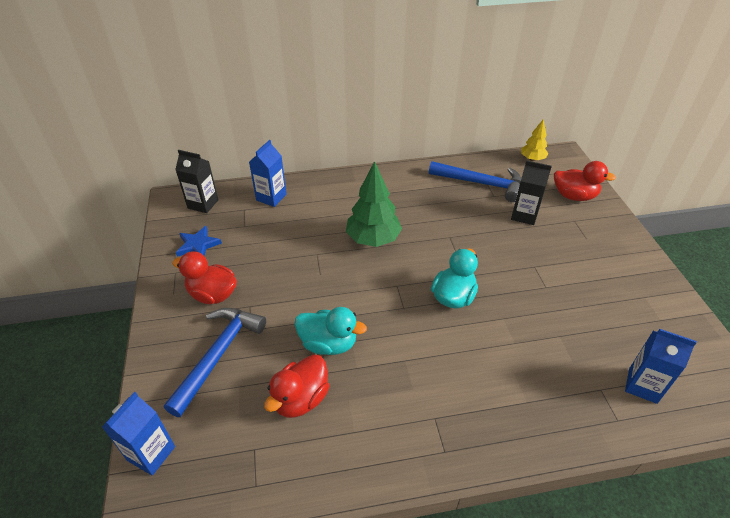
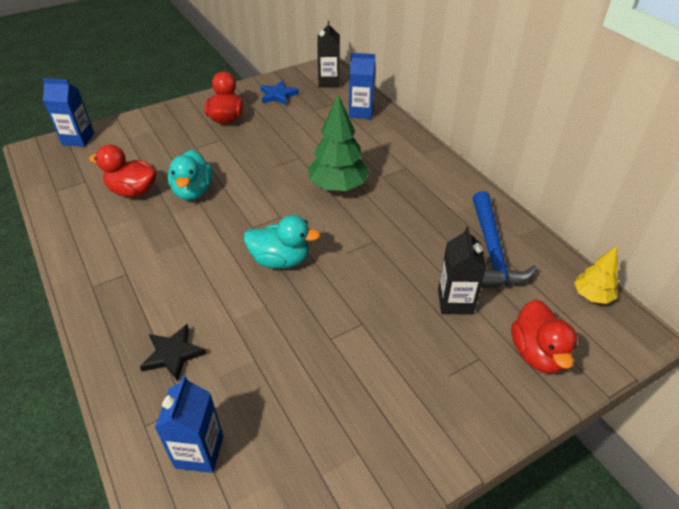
camera: 70 degrees right, 0 degrees up
(218, 355) = (166, 140): blue hammer -> none
(546, 390) = (173, 354): none -> black star

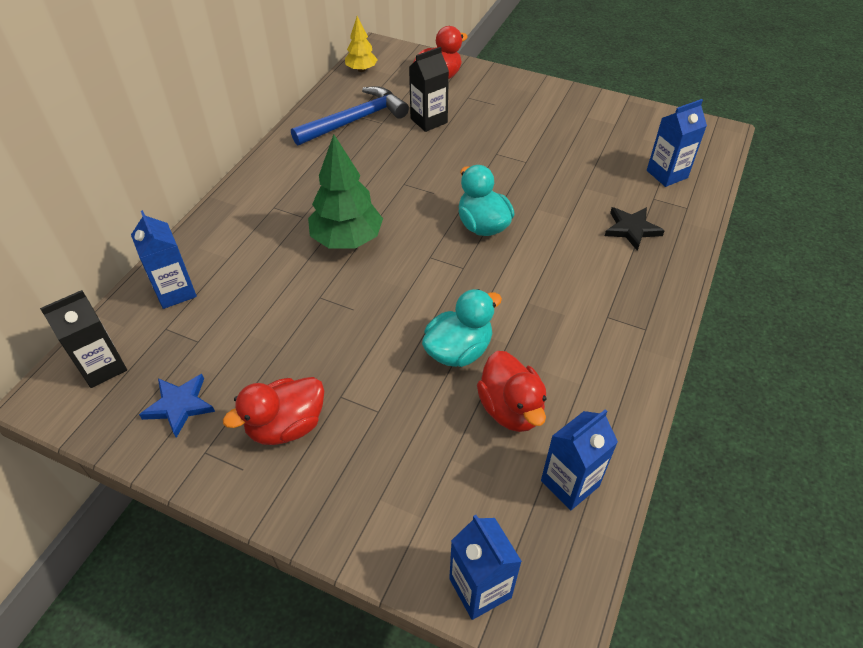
camera: 125 degrees left, 5 degrees up
(70, 188) = (570, 483): none -> blue carton

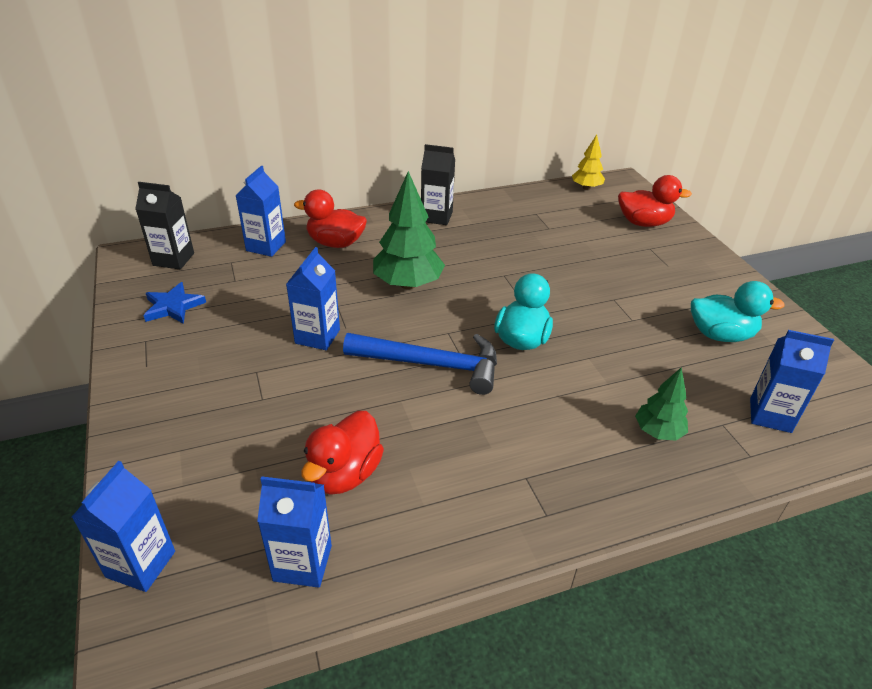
camera: 45 degrees right, 10 degrees down
(286, 426) = (202, 362): red duck -> red duck (335, 243)
(343, 332) = (317, 336): none -> blue carton
(355, 120) = (530, 216): blue hammer -> blue hammer (432, 364)
(429, 121) = (589, 246): black carton -> black carton (436, 217)
(458, 350) = (371, 406): turquoise duck -> turquoise duck (720, 335)
(631, 229) = (658, 432): black star -> green tree

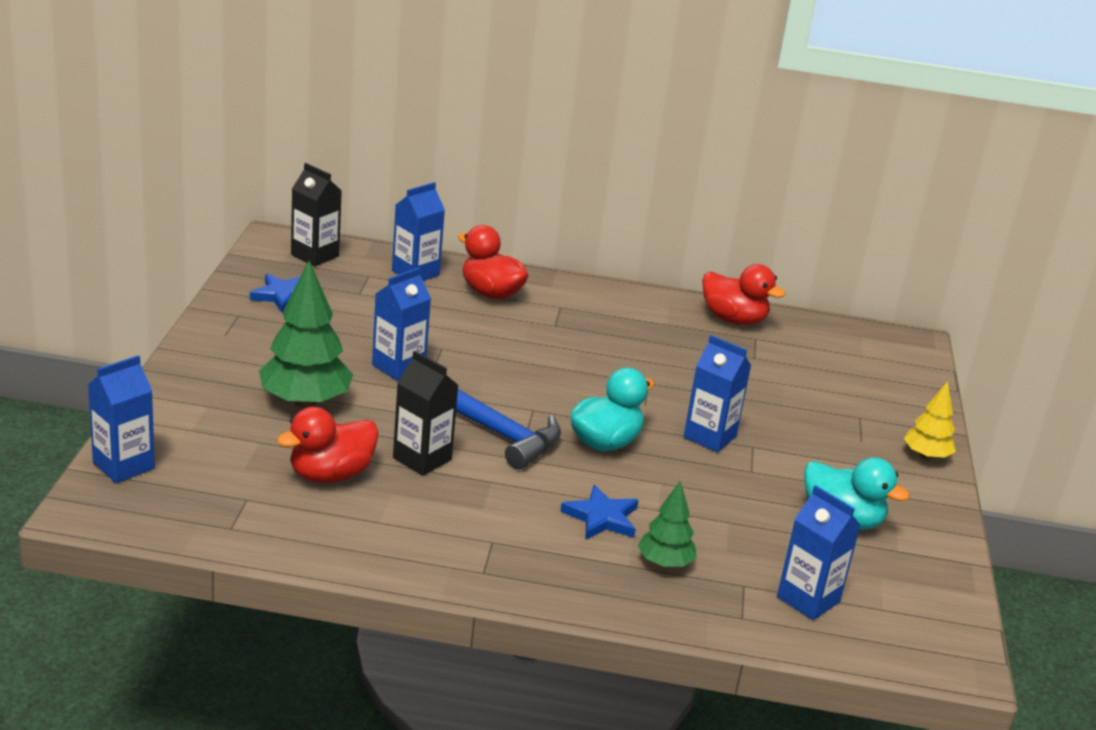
camera: 25 degrees right, 10 degrees down
(302, 563) = (245, 515): blue carton -> blue carton (710, 437)
(408, 284) = (532, 355): green tree -> green tree (305, 401)
(436, 217) = (629, 304): black carton -> black carton (422, 459)
(580, 411) = (602, 517): none -> blue star
(586, 188) = (853, 333): yellow tree -> yellow tree (926, 456)
(643, 223) = (884, 391): red duck -> red duck (733, 319)

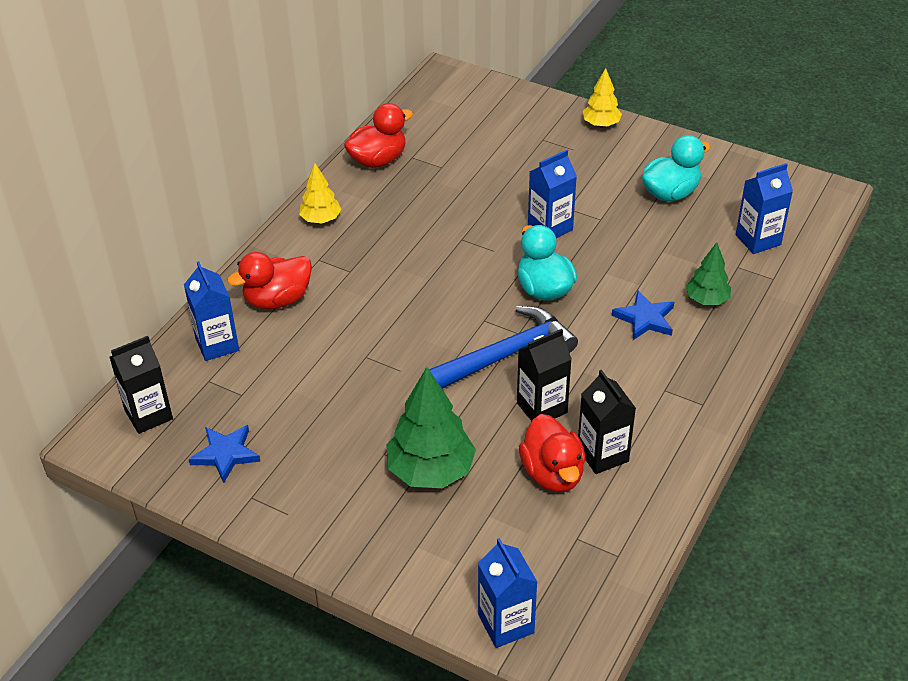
camera: 65 degrees left, 15 degrees up
(371, 505) = (602, 454): none -> black carton
(398, 367) = (389, 393): blue carton -> none
(618, 300) = (321, 219): none -> yellow tree

